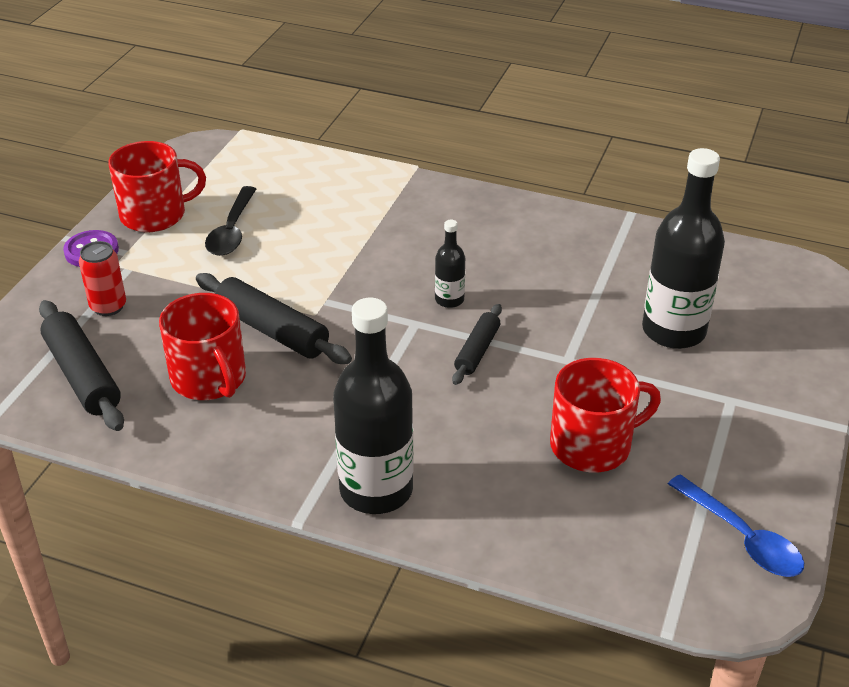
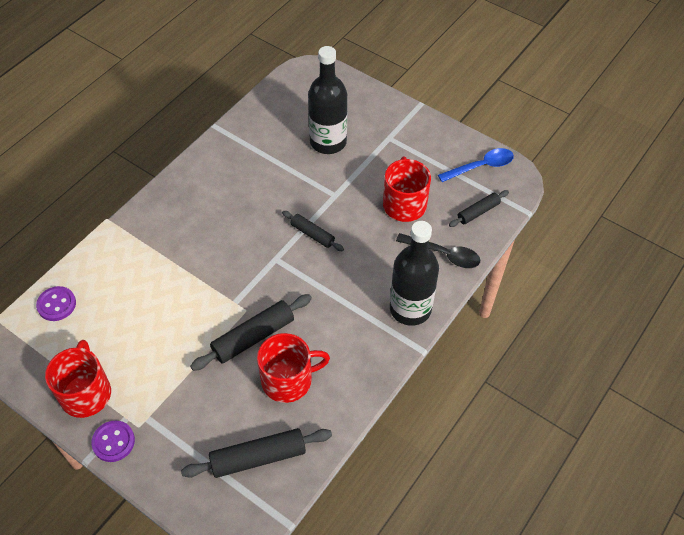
camera: 75 degrees left, 15 degrees up
(108, 306) = (188, 435): red can -> none
(232, 230) = (131, 344): black spoon -> black spoon (443, 254)
(273, 163) = (56, 304): none -> purple button
(449, 300) = (260, 236): black bottle -> none
(627, 549) = (478, 212): none -> black rolling pin

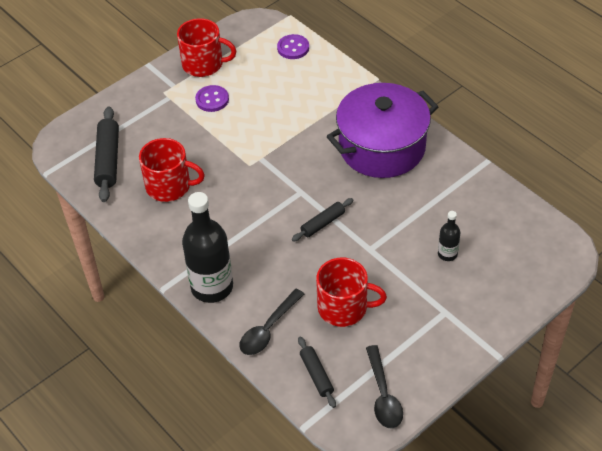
camera: 105 degrees right, 5 degrees down
(113, 442) = (156, 78): purple button -> purple button (212, 100)
(206, 203) = (382, 147): none -> purple pot
(253, 337) = (220, 167): black rolling pin -> none
(288, 380) = (169, 186): red mug -> red mug turned 75 degrees counterclockwise
(328, 142) = (447, 254): black bottle -> black bottle, size x0.47
(481, 167) = (383, 395): blue spoon -> black spoon

